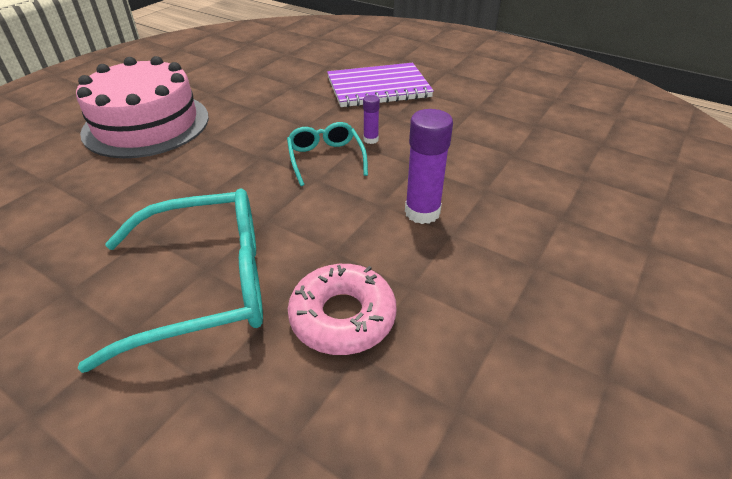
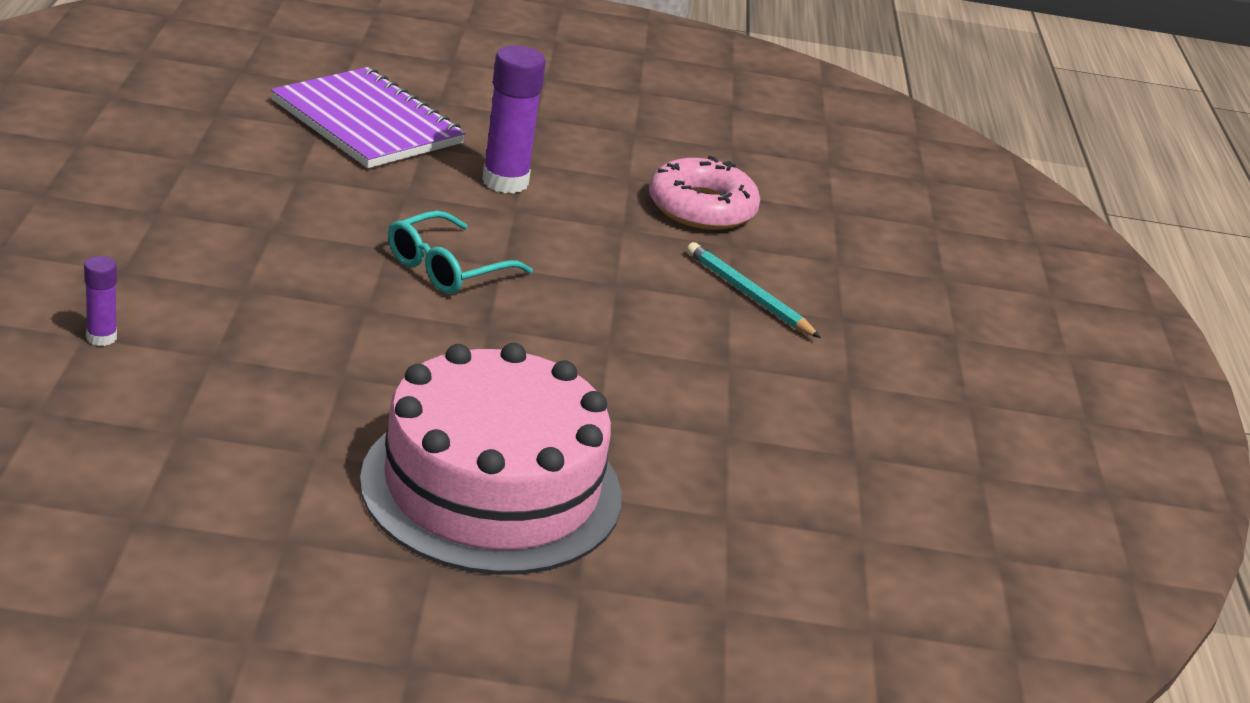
camera: 125 degrees left, 10 degrees down
(205, 285) = (748, 294): turquoise glasses -> turquoise pencil
(371, 139) = (363, 239): purple glue stick -> purple glue stick (101, 337)
(378, 88) = (166, 257): purple notebook -> purple notebook (367, 122)

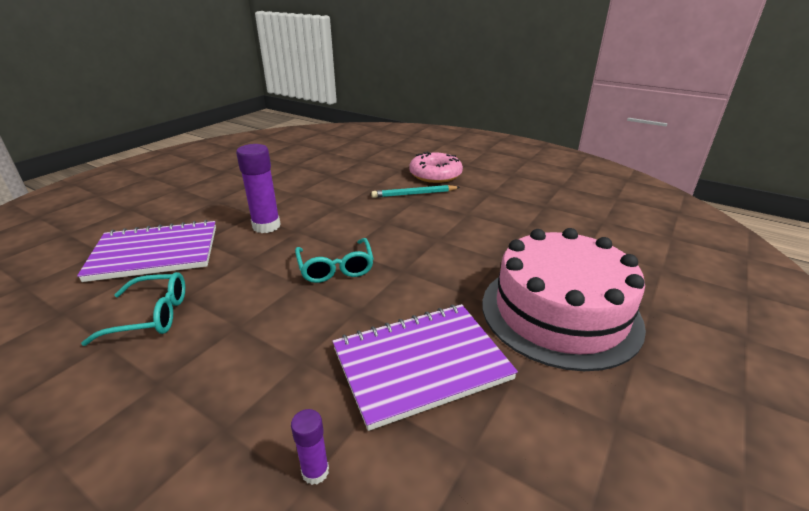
camera: 55 degrees left, 0 degrees up
(249, 167) = (151, 316): none -> turquoise glasses
(295, 376) = (420, 364): none -> purple notebook
(701, 208) = (336, 184): pink donut -> pink donut (435, 174)

